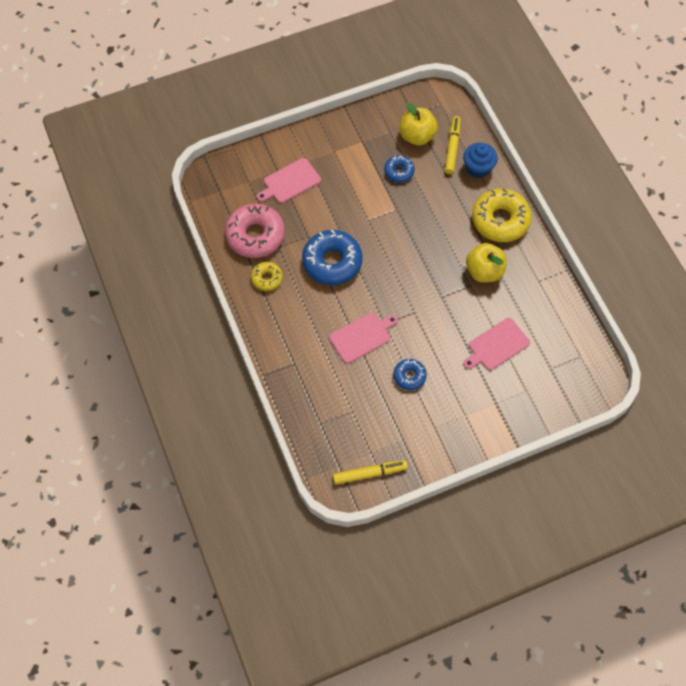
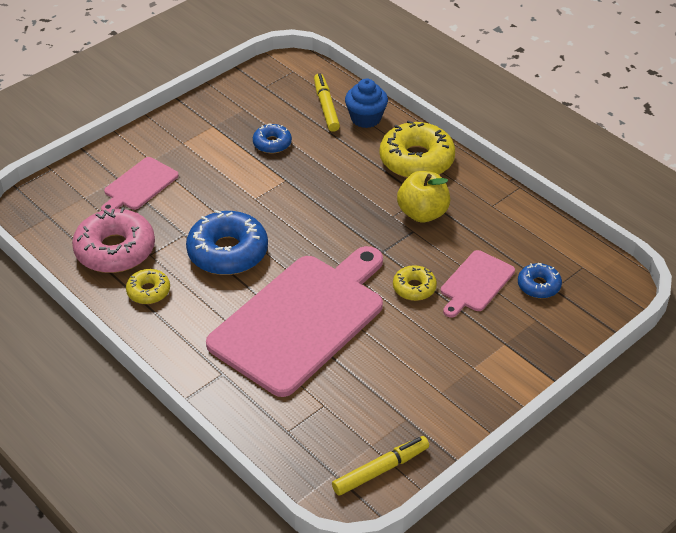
camera: 20 degrees left, 20 degrees down
(362, 336) = (301, 320): pink cutting board -> pink cutting board, size x2.17
(409, 376) = (382, 345): blue donut -> blue donut (538, 285)
(417, 136) = (278, 106): yellow apple -> none
(451, 335) = (414, 288): none -> yellow donut

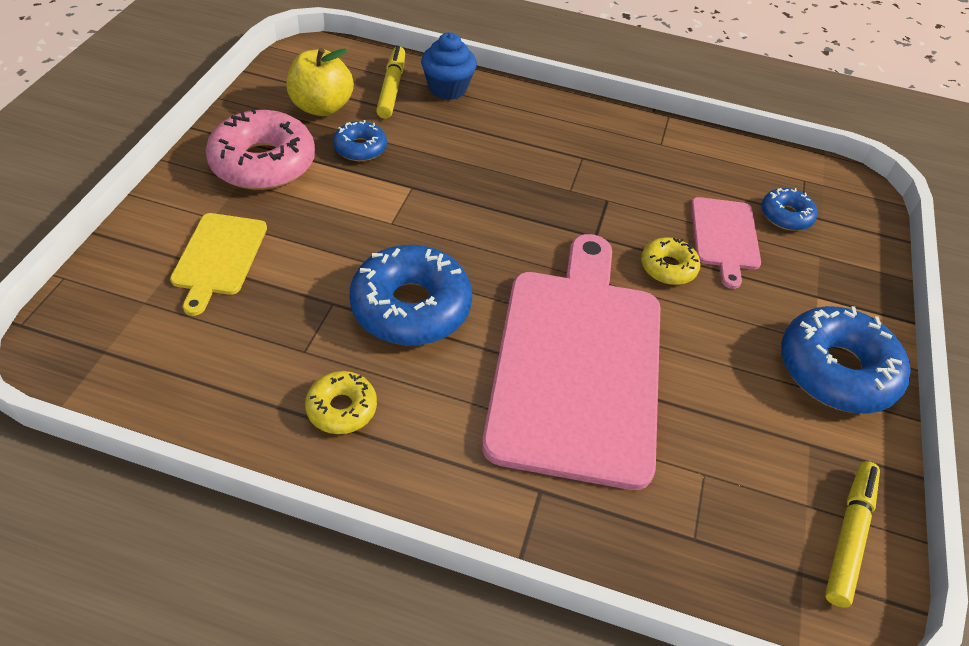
camera: 35 degrees left, 5 degrees up
(115, 250) = (247, 364): pink donut -> pink donut (263, 163)
(139, 185) = (219, 257): pink cutting board -> yellow cutting board
(326, 107) = (391, 88): yellow marker -> yellow marker turned 45 degrees clockwise
(416, 160) = (541, 118): yellow donut -> none
(422, 213) = (599, 176): yellow apple -> yellow apple (321, 107)
(469, 389) = (836, 370): none -> blue donut

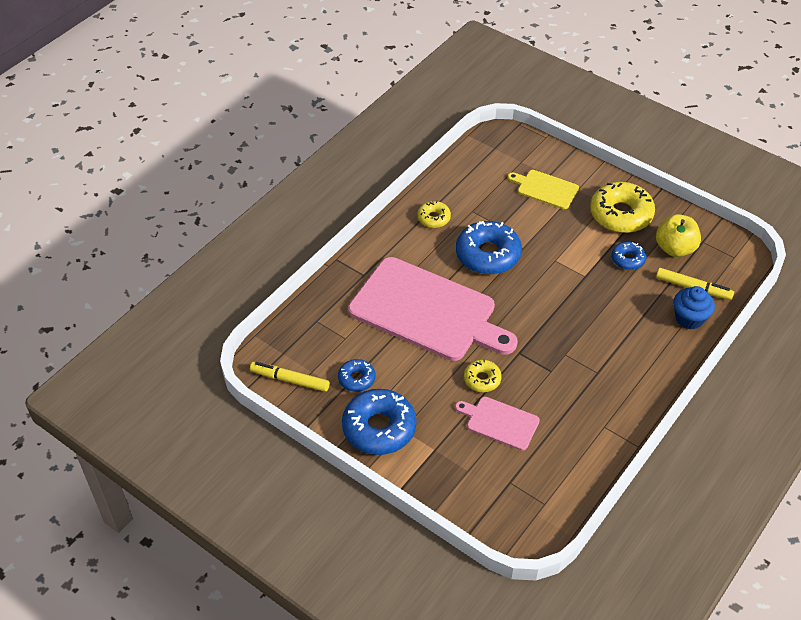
camera: 115 degrees right, 0 degrees up
(263, 163) = (621, 214): pink donut -> yellow donut
(786, 216) = (510, 470): blue donut -> blue donut (356, 379)
(848, 536) = (290, 380): yellow marker -> yellow marker turned 150 degrees clockwise

